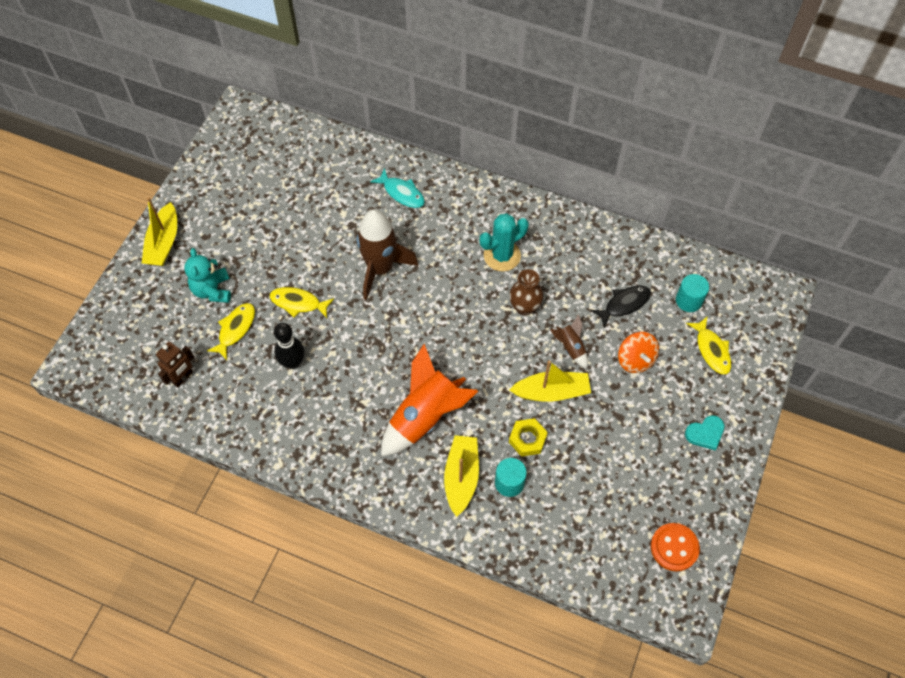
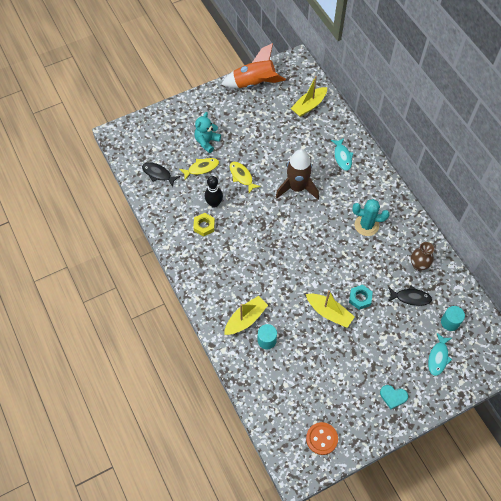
camera: 40 degrees right, 0 degrees up
(164, 243) = (204, 103): yellow boat -> yellow boat (309, 106)
(183, 378) = (158, 174): brown robot -> black fish
(425, 417) = (254, 277): orange rocket -> orange rocket (254, 83)
(524, 307) = (354, 260): brown vase -> brown vase (418, 265)
(527, 439) = (295, 326): yellow nut -> yellow nut (204, 226)
(570, 348) = (360, 298): brown rocket -> turquoise nut
(635, 360) = (390, 330): orange spinning top -> none
(711, 350) = (438, 357): yellow fish -> turquoise fish

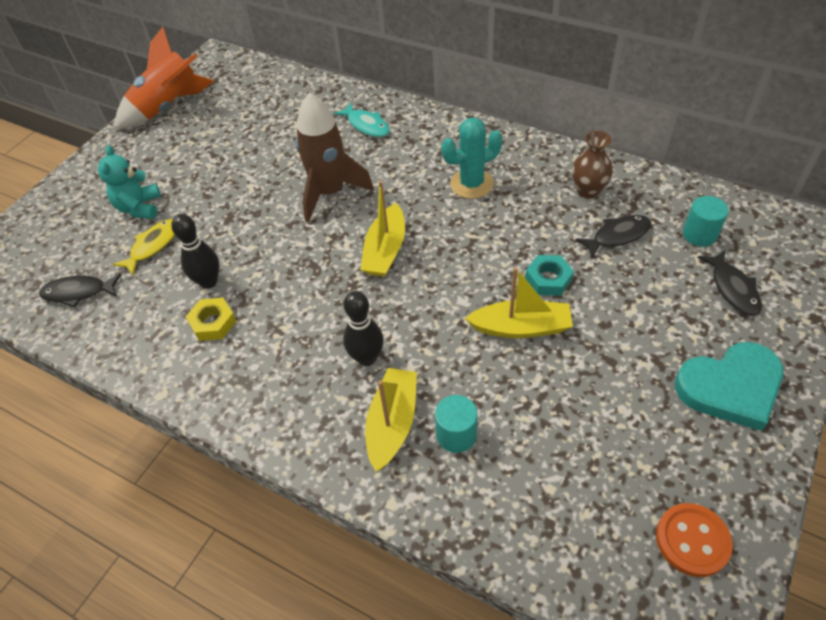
camera: 30 degrees left, 10 degrees down
(242, 176) = (230, 222): yellow fish -> none
(255, 284) = (367, 358): none -> black bowling pin
(309, 106) = (271, 94): yellow boat -> yellow boat (385, 250)
(393, 396) = (730, 387): turquoise heart -> turquoise heart, size x1.92
(438, 357) = (733, 289): turquoise fish -> black fish

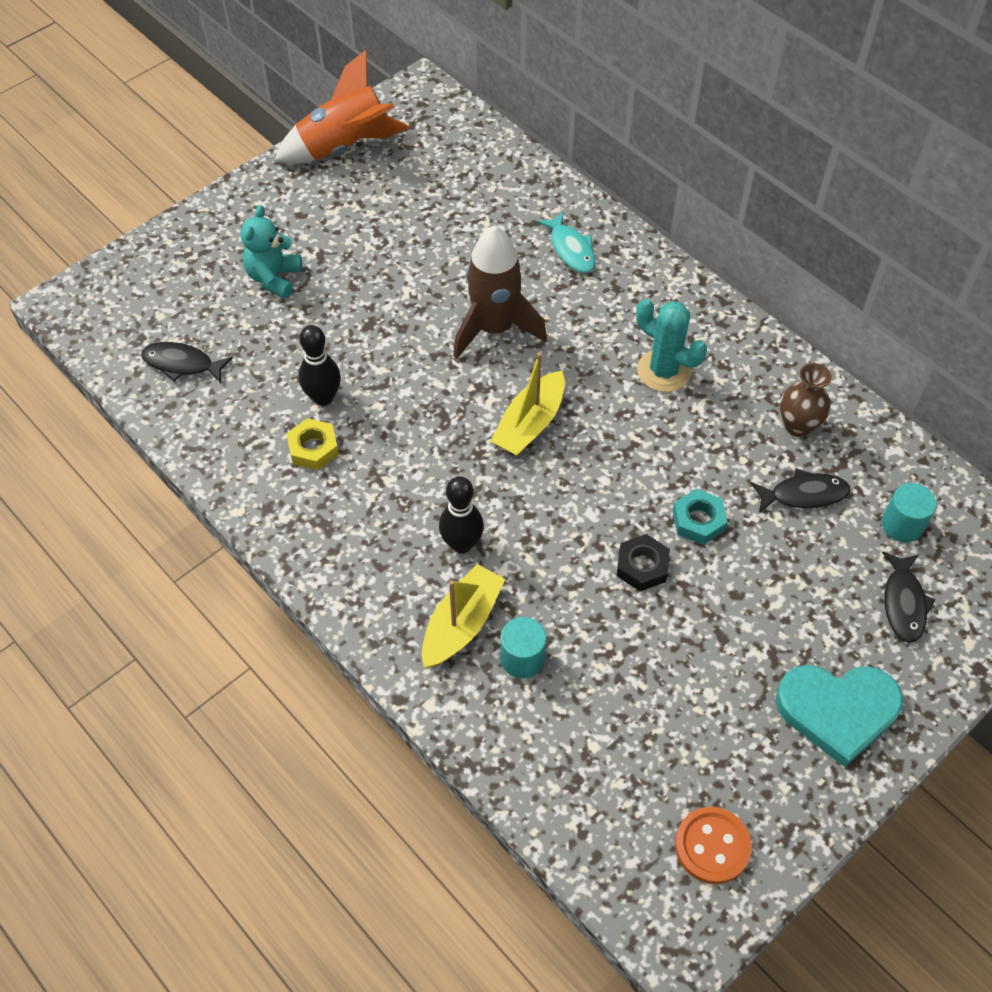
camera: 15 degrees right, 5 degrees up
(153, 246) = (276, 332): yellow fish -> none
(471, 184) = (664, 371): turquoise cactus -> turquoise cactus turned 45 degrees clockwise
(521, 327) = (642, 566): yellow boat -> black nut

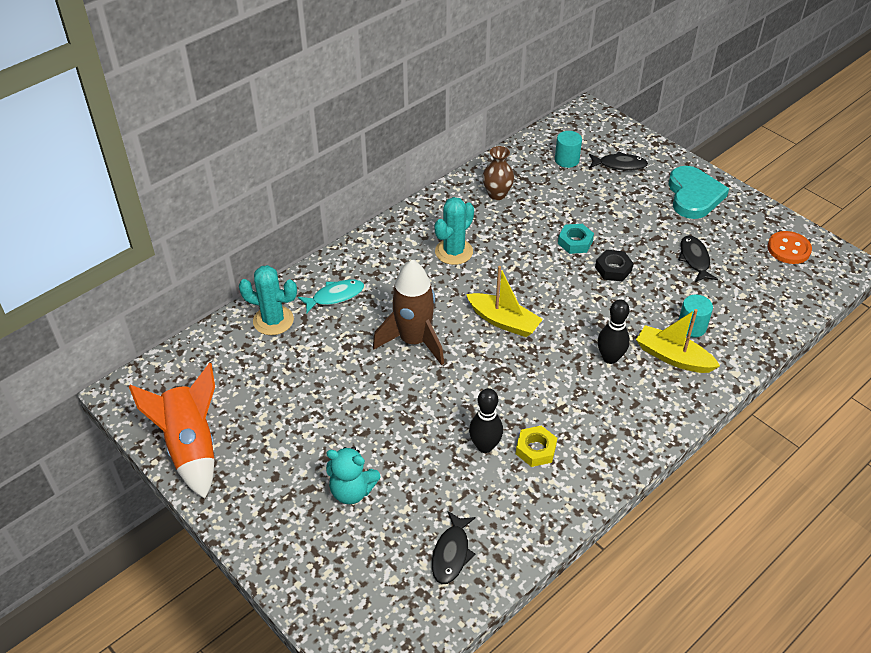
camera: 90 degrees left, 10 degrees down
(528, 196) = (273, 320): none -> turquoise cactus
(804, 494) = (549, 196): black fish -> black fish (694, 259)

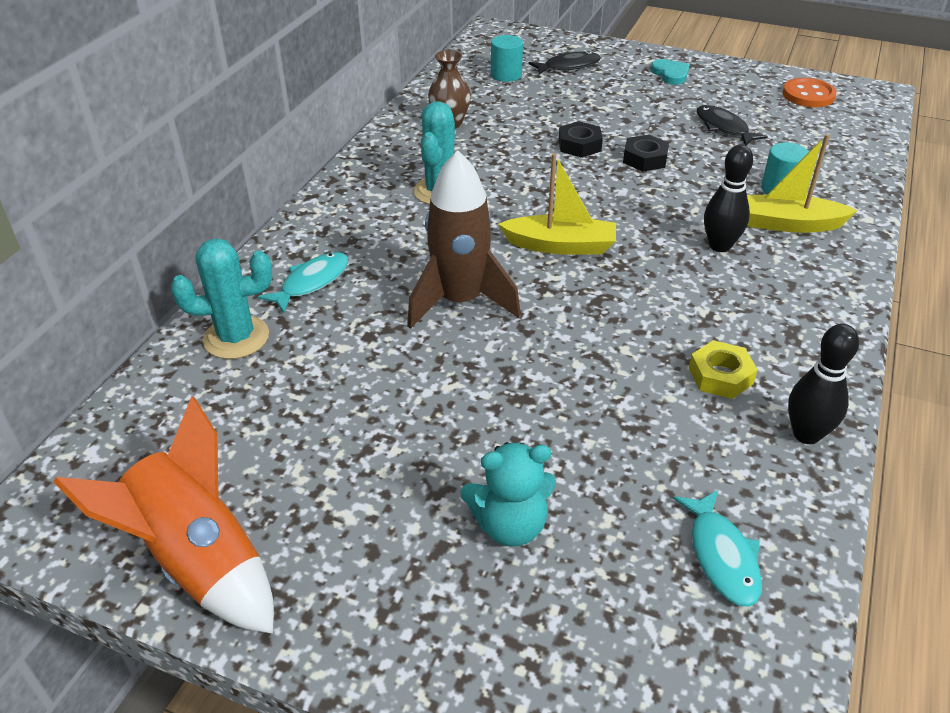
camera: 25 degrees left, 5 degrees down
(451, 553) = (721, 556): black fish -> turquoise fish
(485, 446) = (652, 395): black bowling pin -> black bowling pin (806, 434)
(575, 242) = (579, 145): turquoise nut -> black nut
(693, 196) = (670, 74): turquoise heart -> turquoise heart, size x0.52

